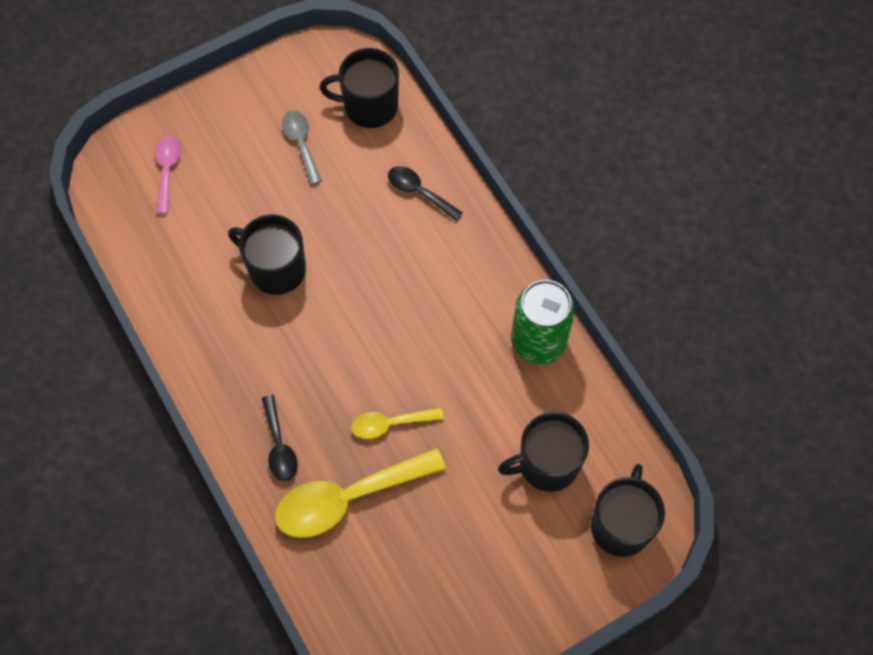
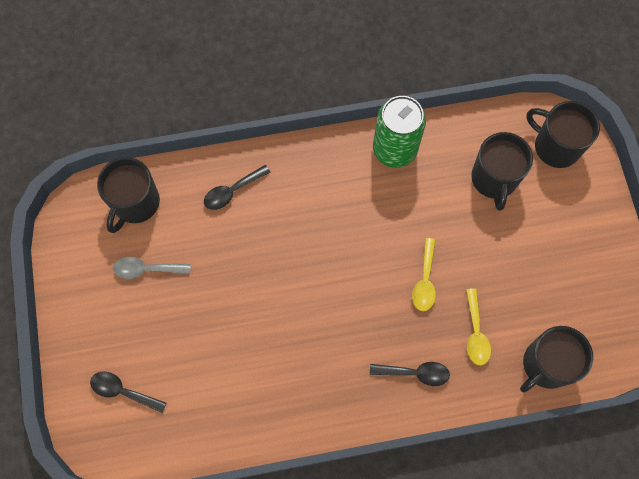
camera: 70 degrees left, 5 degrees up
(167, 170) = (123, 391): pink spoon -> black spoon
(276, 269) = (256, 327): black mug -> black mug (546, 364)
(348, 498) = (475, 333): yellow spoon -> yellow spoon, size x0.53

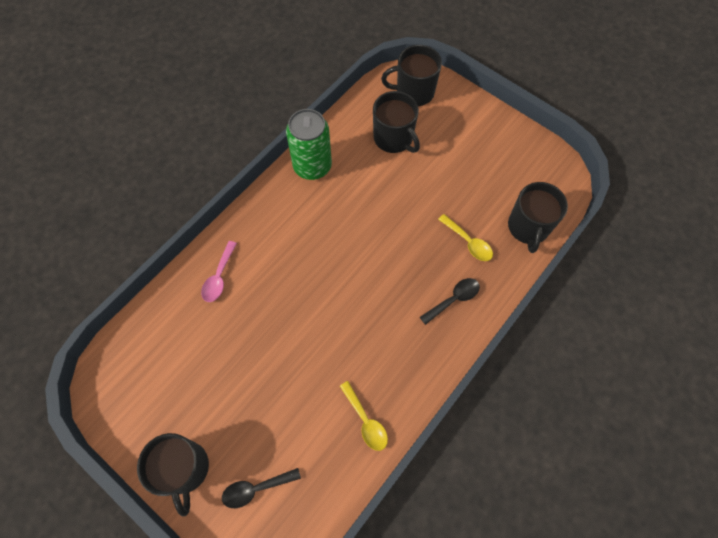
camera: 40 degrees left, 5 degrees down
(135, 203) = (149, 341): black mug -> black mug (184, 469)
(147, 269) = (199, 382): grey spoon -> none
(232, 191) = (219, 277): black spoon -> pink spoon
(425, 280) = (406, 234): yellow spoon -> yellow spoon (365, 420)

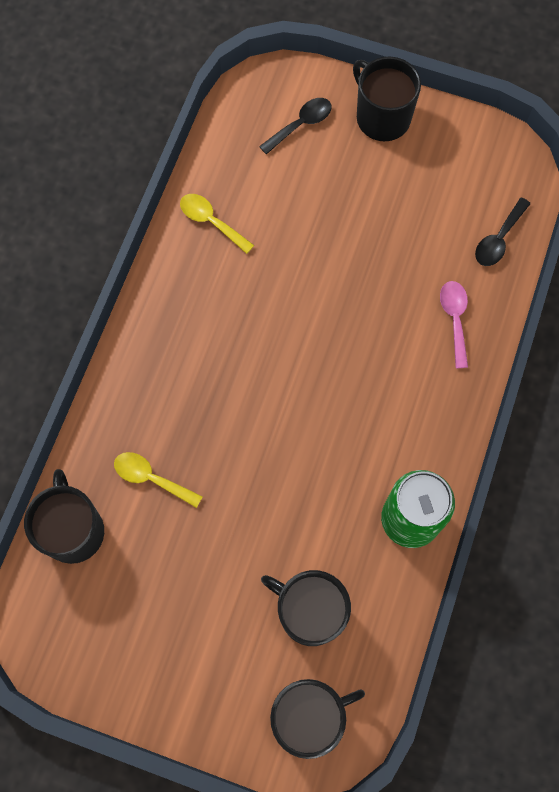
camera: 160 degrees right, 5 degrees up
(453, 299) = (150, 392): black spoon -> black spoon (499, 239)

